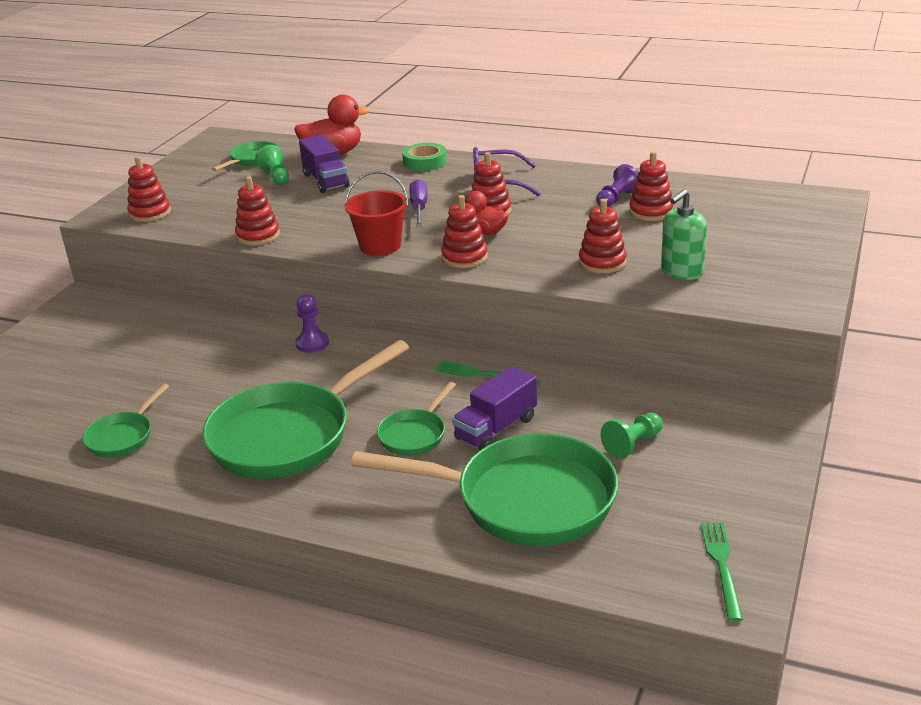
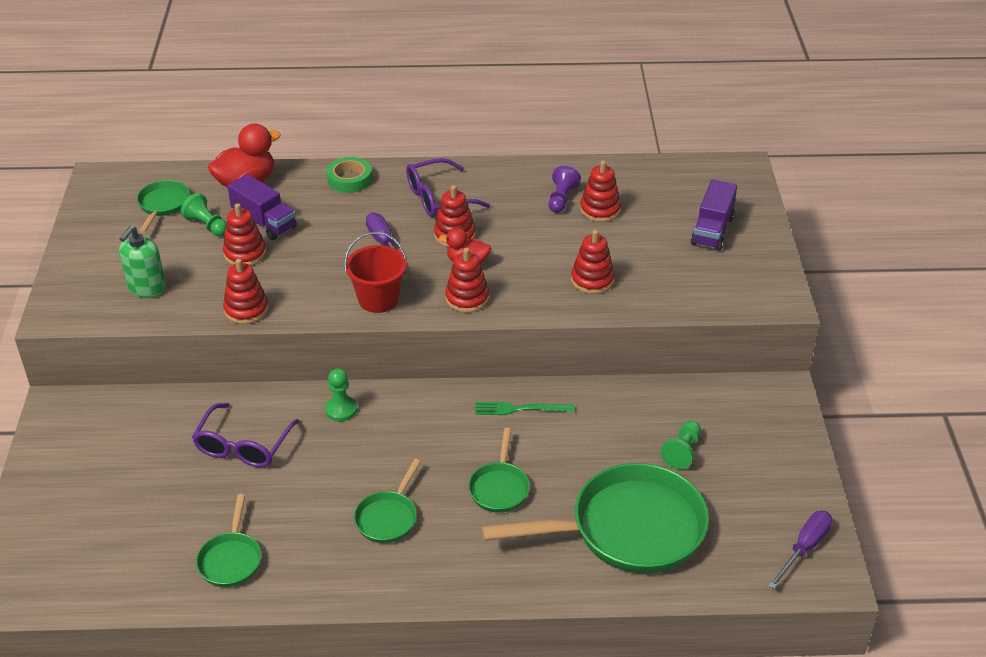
camera: 25 degrees left, 10 degrees up
(150, 213) = (105, 300): red stacking toy -> red stacking toy (245, 253)
(205, 354) = (243, 446): none -> purple glasses
(288, 436) = (388, 518): green pan -> green pan, size x0.48
(312, 343) = (341, 409): purple pawn -> green pawn
(496, 428) = (564, 464): purple truck -> purple truck (712, 230)
(681, 271) = (664, 278): green soap dispenser -> green soap dispenser (147, 288)
(722, 566) = (804, 548): green fork -> purple screwdriver

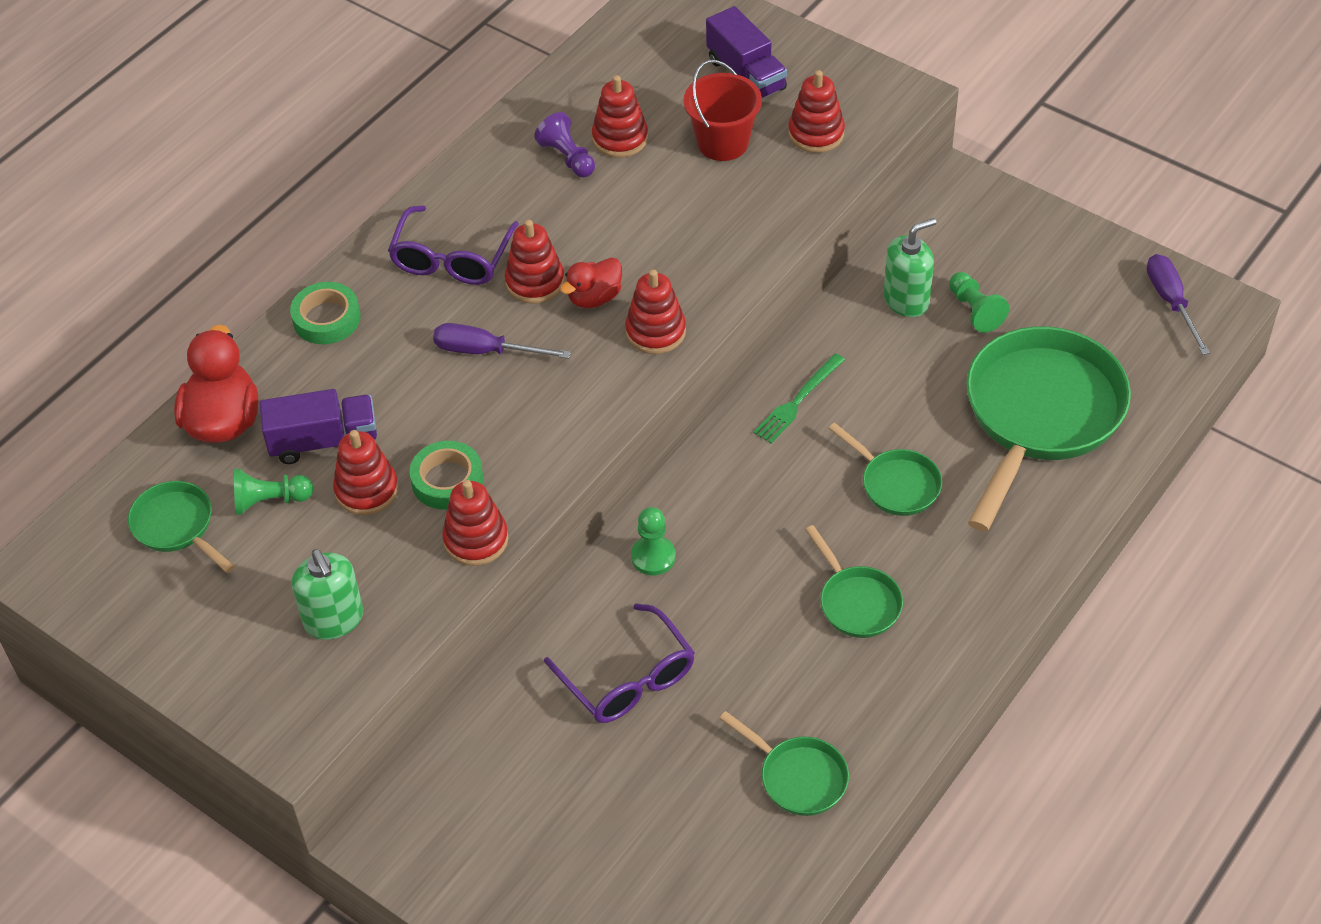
camera: 50 degrees left, 10 degrees up
(278, 278) = (447, 480): none -> green tape
(378, 299) = (580, 409): red bucket -> red bucket (723, 143)
(592, 280) = (729, 213): red stacking toy -> red stacking toy (816, 133)
(654, 415) = (906, 300): none -> green soap dispenser

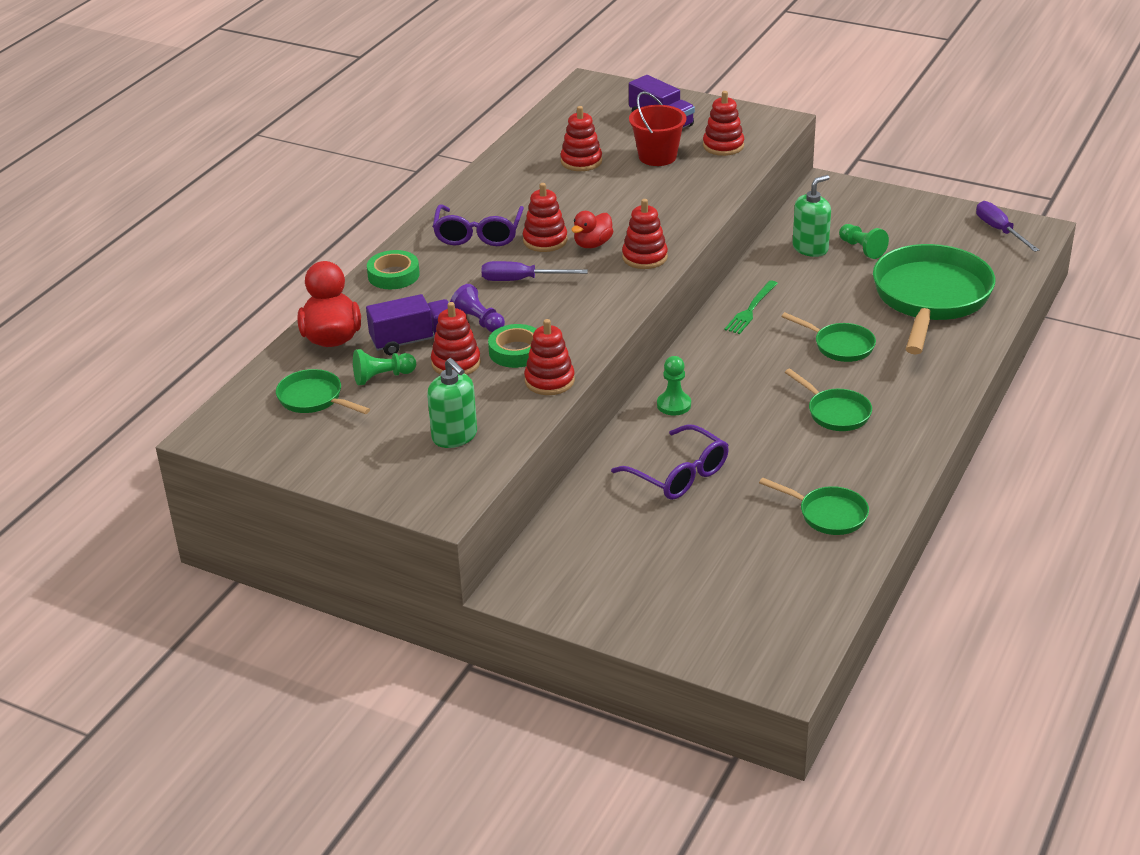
camera: 10 degrees left, 15 degrees down
(567, 158) = (546, 175): purple pawn -> purple pawn (478, 321)

